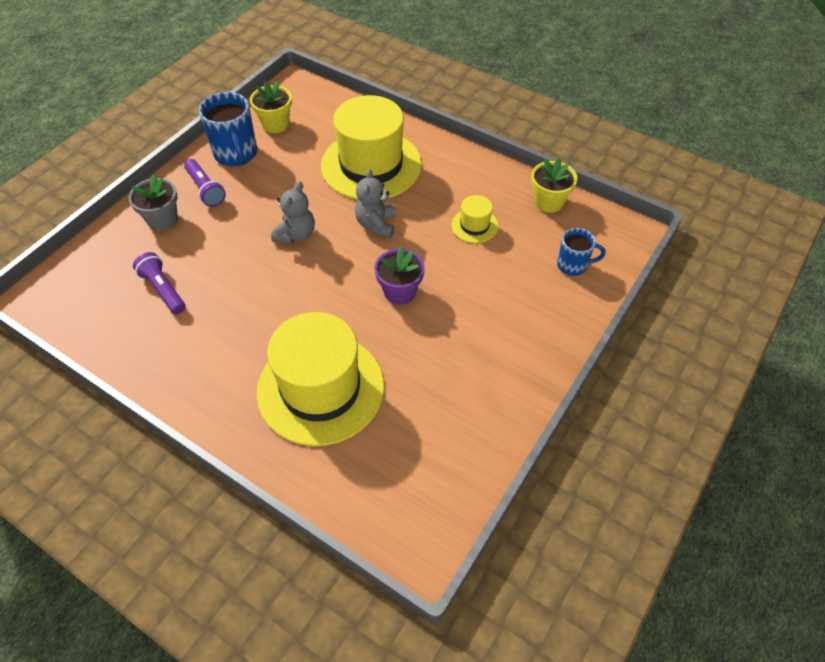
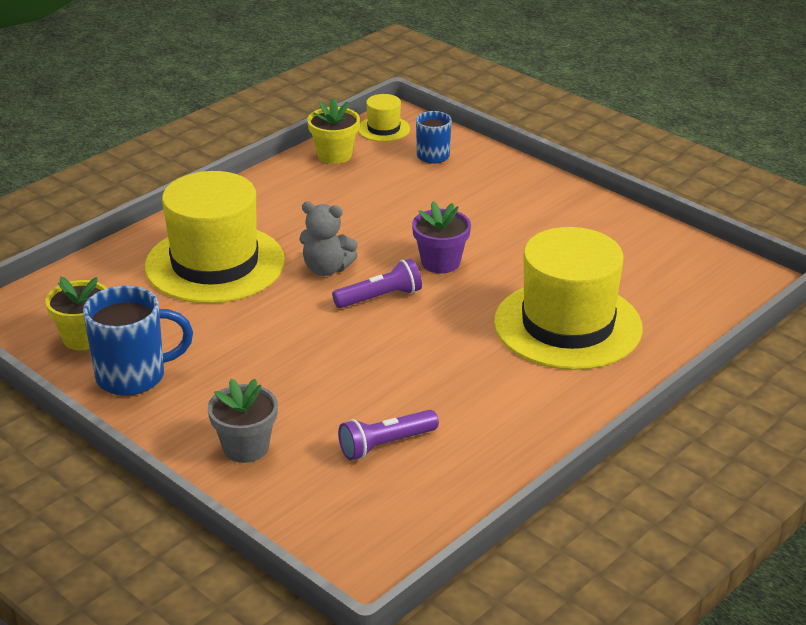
camera: 80 degrees left, 20 degrees down
(205, 189) = (198, 406): purple flashlight -> purple flashlight (380, 297)
(296, 235) = (321, 330): grey teddy bear -> none
(474, 225) = (353, 204): yellow hat -> yellow hat (383, 129)

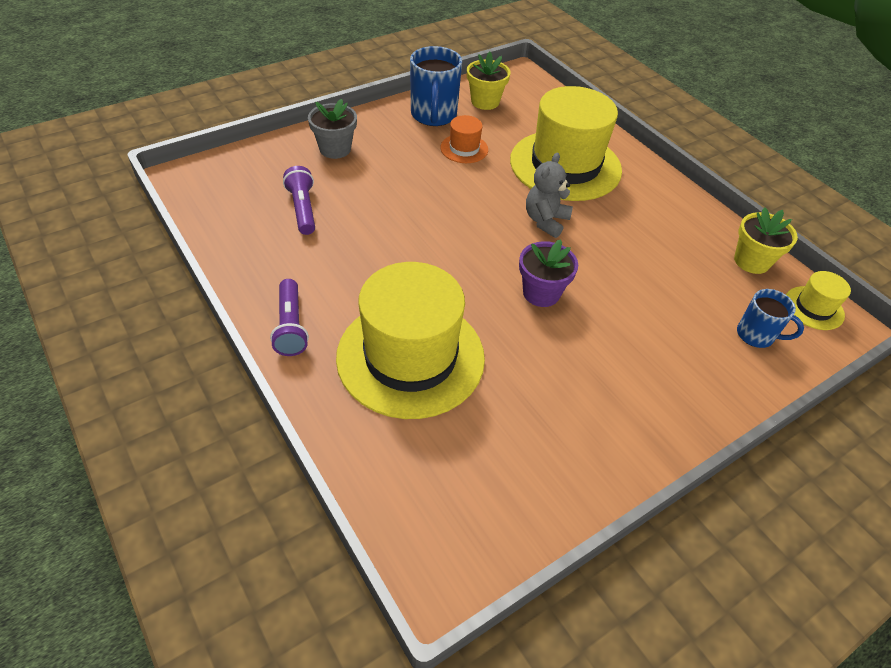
camera: 100 degrees right, 15 degrees up
(206, 340) = (464, 149): none -> orange hat
(380, 297) = (493, 243): purple flashlight -> purple flashlight (290, 326)

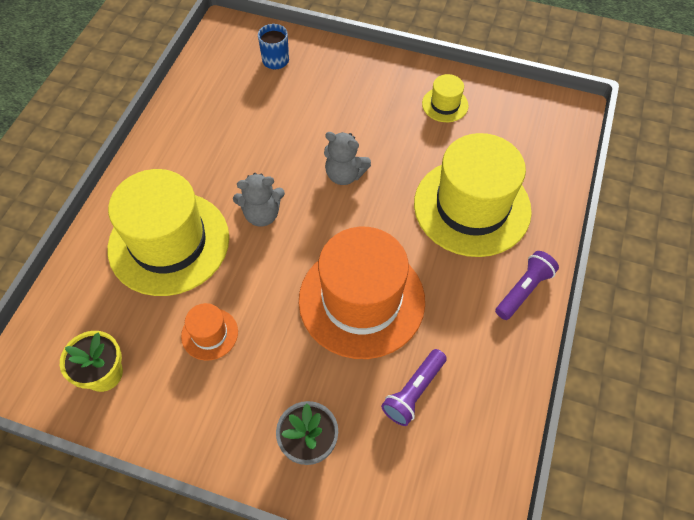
camera: 125 degrees left, 10 degrees up
(403, 227) = (361, 300): none -> orange hat
(433, 116) = (172, 401): blue mug -> none
(541, 293) = (344, 174): purple flower pot -> grey teddy bear
(751, 261) = (198, 84): yellow flower pot -> none
(813, 308) = (221, 43): yellow hat -> yellow hat (445, 104)

